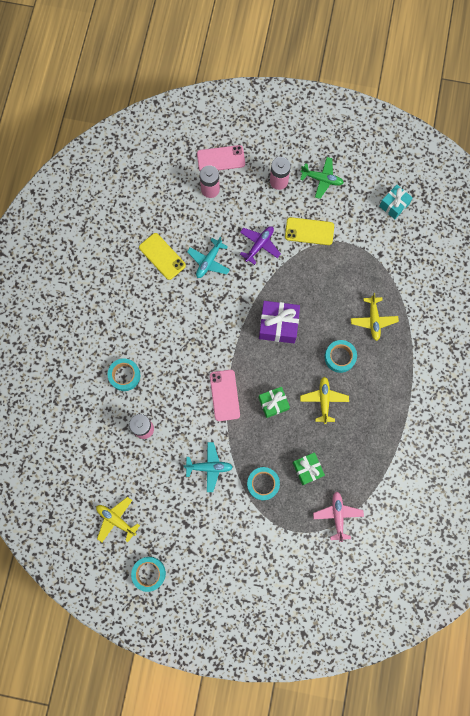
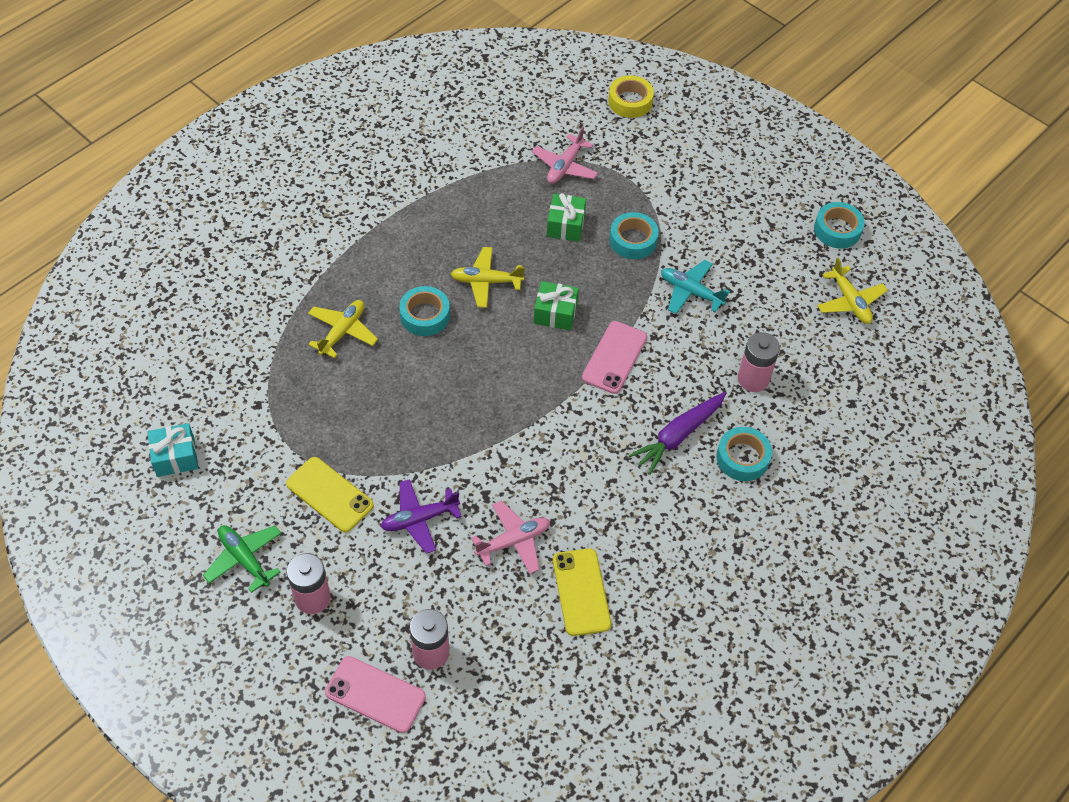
camera: 150 degrees left, 20 degrees down
(164, 368) = (678, 436): none -> purple carrot
(209, 261) = (513, 541): turquoise plane -> pink plane
(278, 325) = (476, 398): purple gift -> none
(324, 400) = (486, 281): yellow plane -> yellow plane turned 60 degrees clockwise
(333, 600) = (630, 101): none -> yellow tape

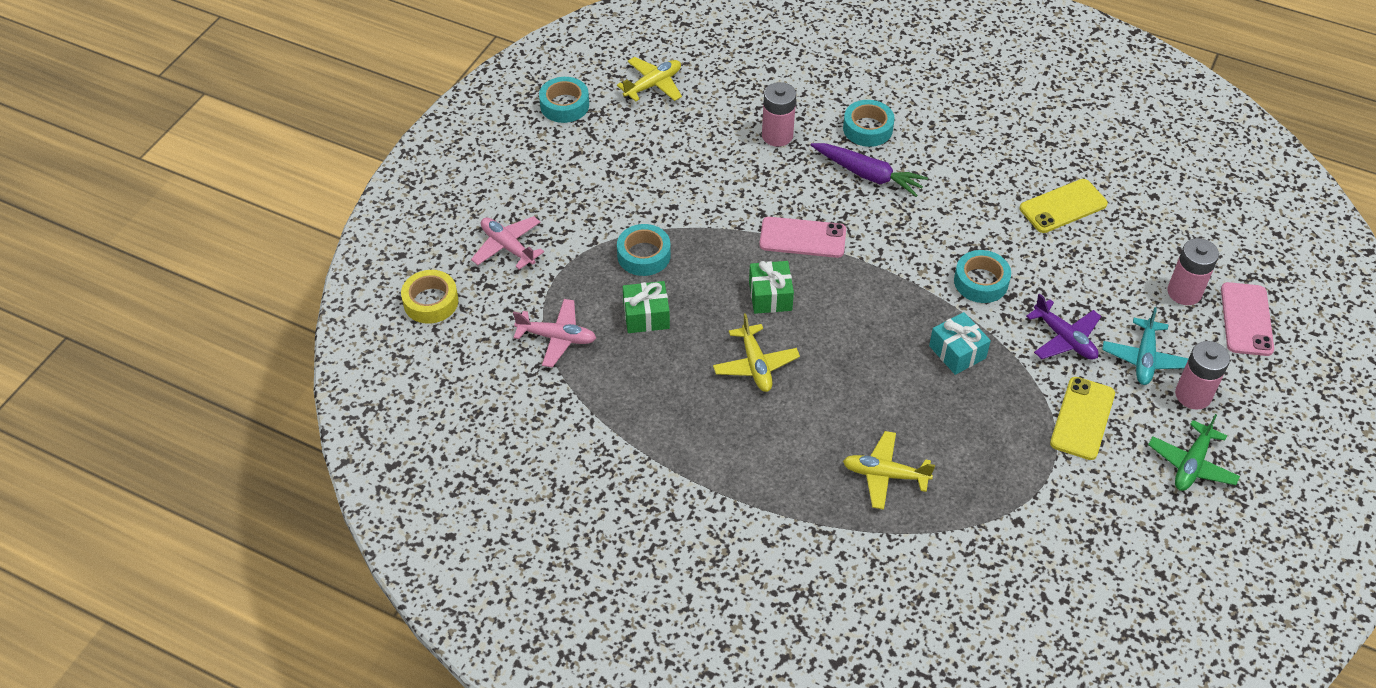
camera: 105 degrees left, 5 degrees down
(175, 457) = (1122, 573): turquoise gift -> turquoise gift (957, 352)
(425, 315) = (826, 406): turquoise tape -> turquoise tape (981, 282)
(513, 541) = (1044, 264): pink plane -> pink plane (508, 247)
(691, 292) = (693, 197): turquoise plane -> turquoise plane (1144, 358)

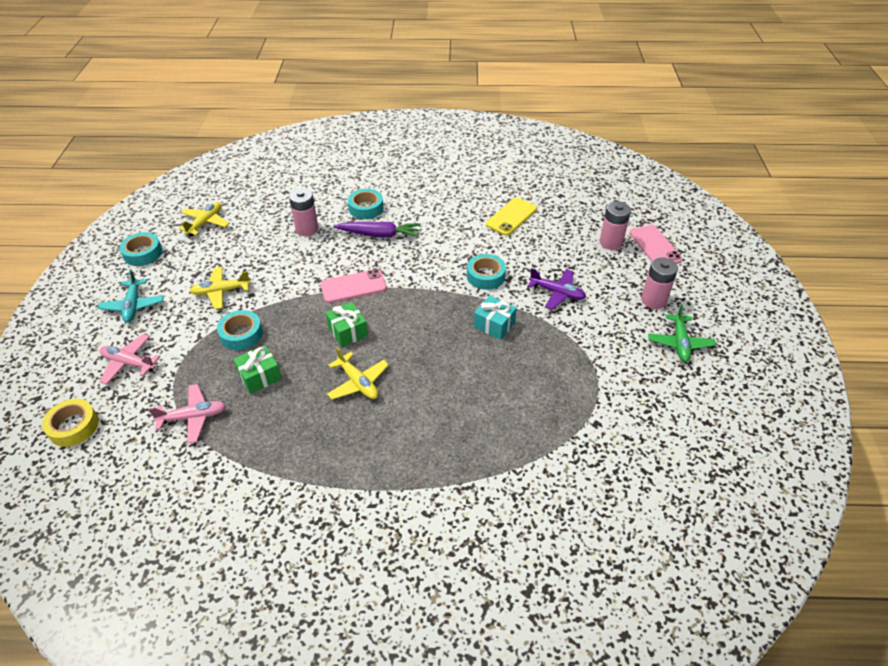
camera: 25 degrees left, 5 degrees down
(885, 475) = (489, 427): yellow plane -> yellow plane (221, 291)
(1082, 418) = (597, 339): yellow phone -> none
(1144, 358) = (612, 288): turquoise plane -> turquoise plane (133, 305)

